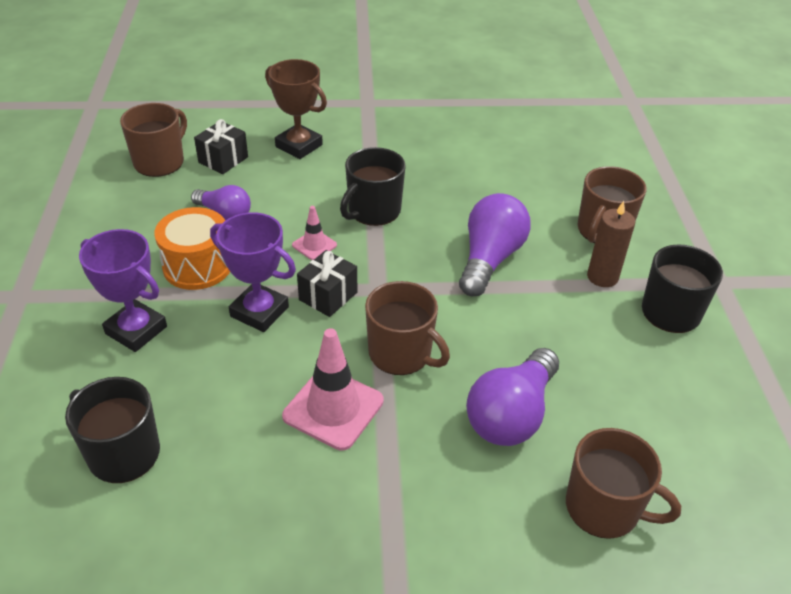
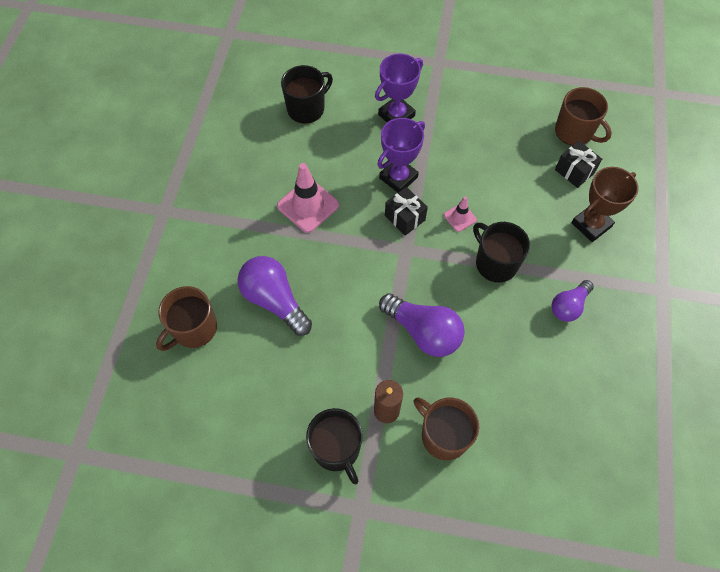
camera: 105 degrees right, 20 degrees up
(197, 266) = (449, 148): orange drum -> none
(224, 214) = (504, 167): purple light bulb -> purple light bulb (568, 306)
(401, 353) = (342, 250): brown mug -> none

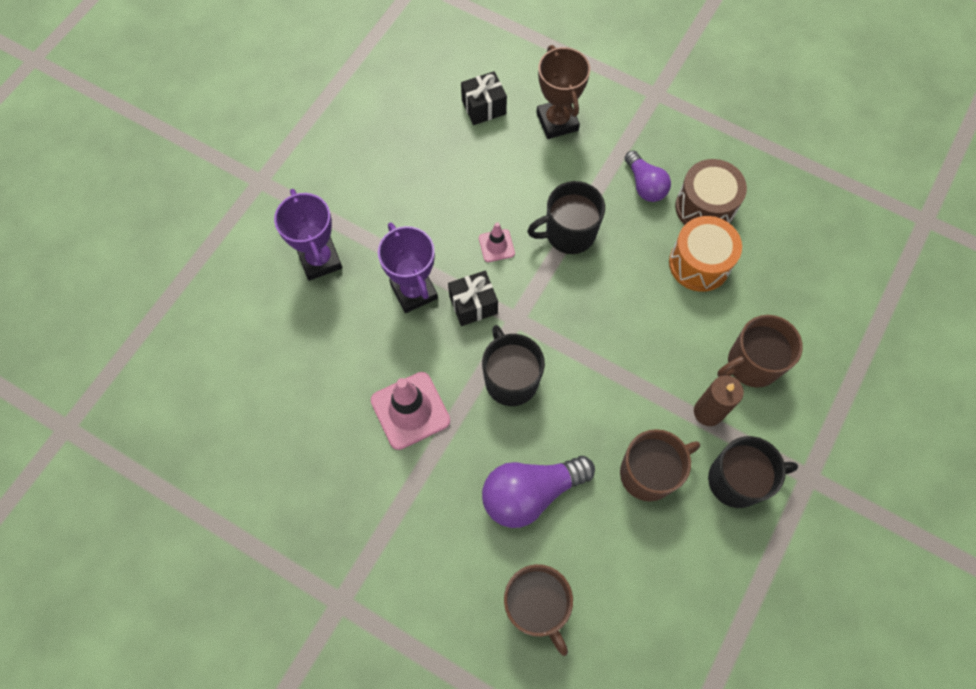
camera: 70 degrees left, 5 degrees up
(306, 108) = (257, 363): black mug -> black mug (510, 379)
(423, 332) = (627, 339): purple light bulb -> none
(516, 369) = (699, 263): none -> orange drum
(572, 359) = (705, 207): none -> brown drum
(574, 132) = (432, 84): brown mug -> brown mug (649, 473)

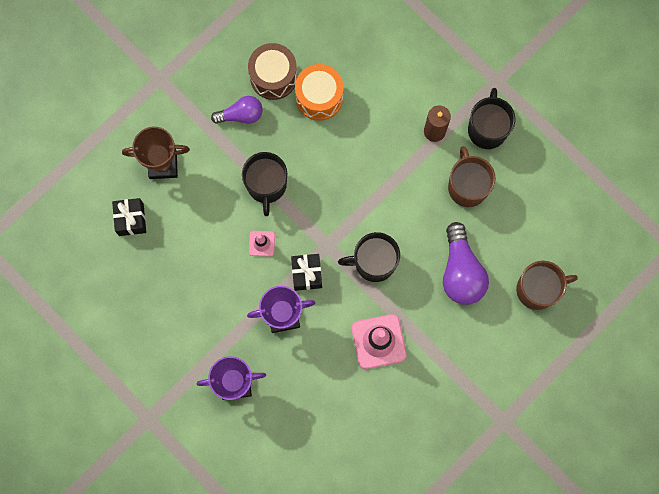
camera: 75 degrees left, 10 degrees up
(751, 364) = (407, 88): brown mug -> none

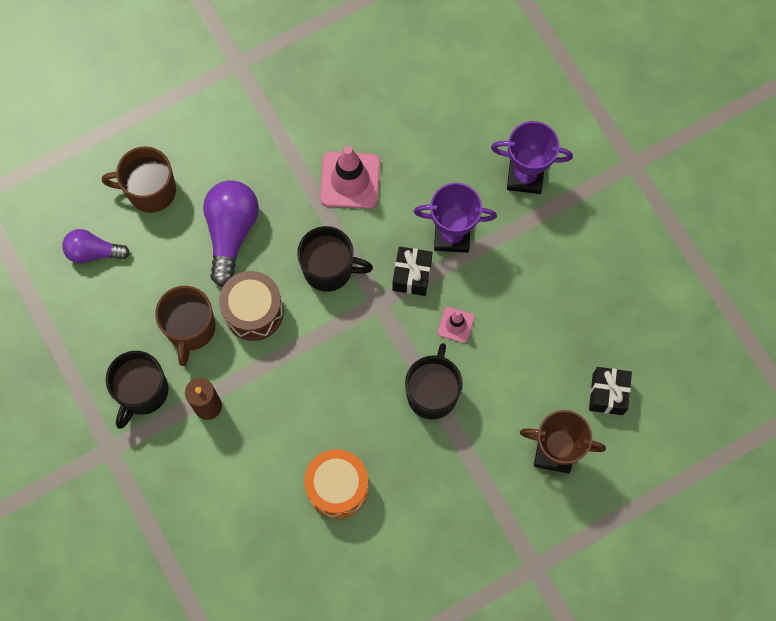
camera: 165 degrees left, 5 degrees down
(241, 115) = (442, 490): purple light bulb -> purple light bulb (93, 252)
(273, 77) = (388, 530): brown drum -> brown drum (253, 311)

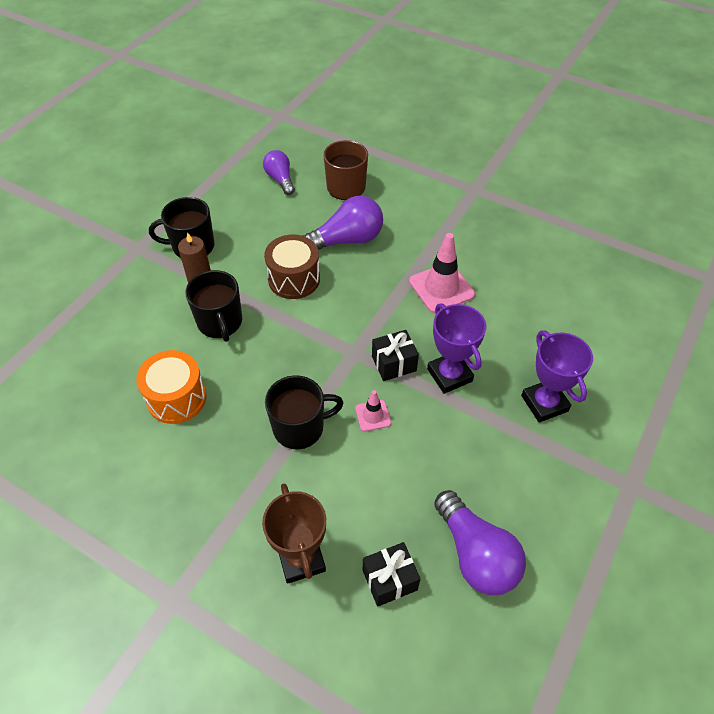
camera: 60 degrees right, 20 degrees down
(190, 328) = (257, 250): brown mug -> none
(329, 269) = (360, 308): black mug -> black mug (220, 322)
(622, 318) = (476, 554): none -> purple light bulb

